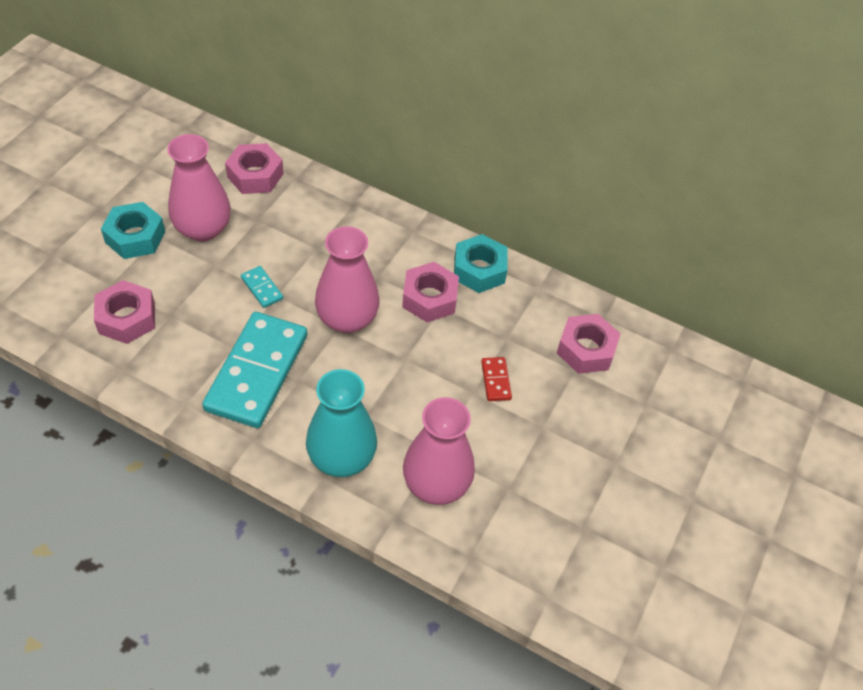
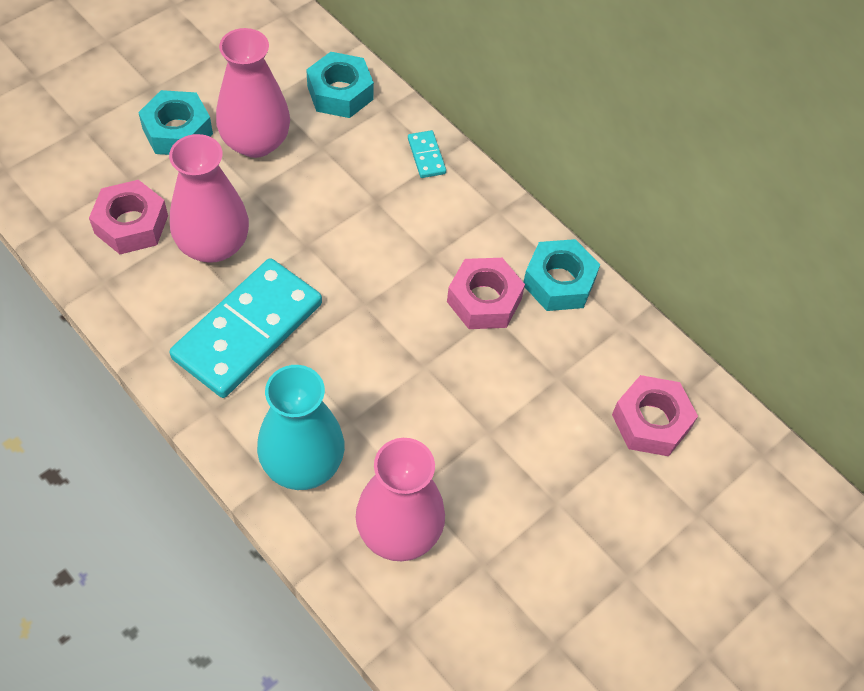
camera: 20 degrees right, 5 degrees up
(255, 175) = (340, 93): pink nut -> turquoise nut
(262, 288) = (293, 232): turquoise domino -> turquoise domino (426, 156)
(347, 319) = (376, 297): pink vase -> pink vase (213, 245)
(495, 380) = (522, 426): red domino -> none

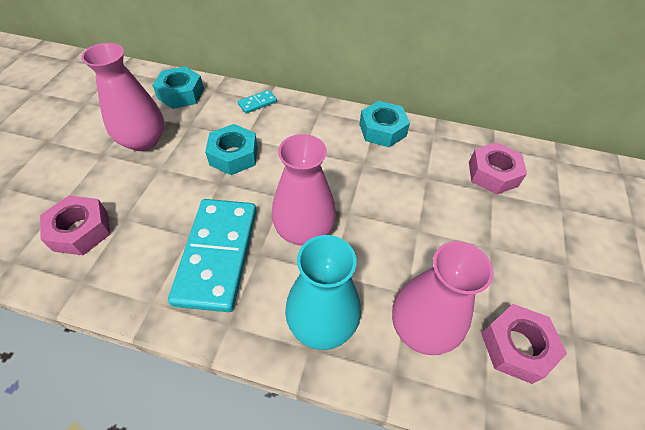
camera: 30 degrees left, 5 degrees down
(177, 131) = (82, 158): turquoise nut -> turquoise nut (234, 155)
(213, 245) = (154, 213): pink vase -> pink vase (304, 230)
(426, 156) = (257, 103): turquoise domino -> turquoise domino turned 75 degrees counterclockwise
(484, 300) = (351, 159): pink nut -> pink nut (516, 346)

